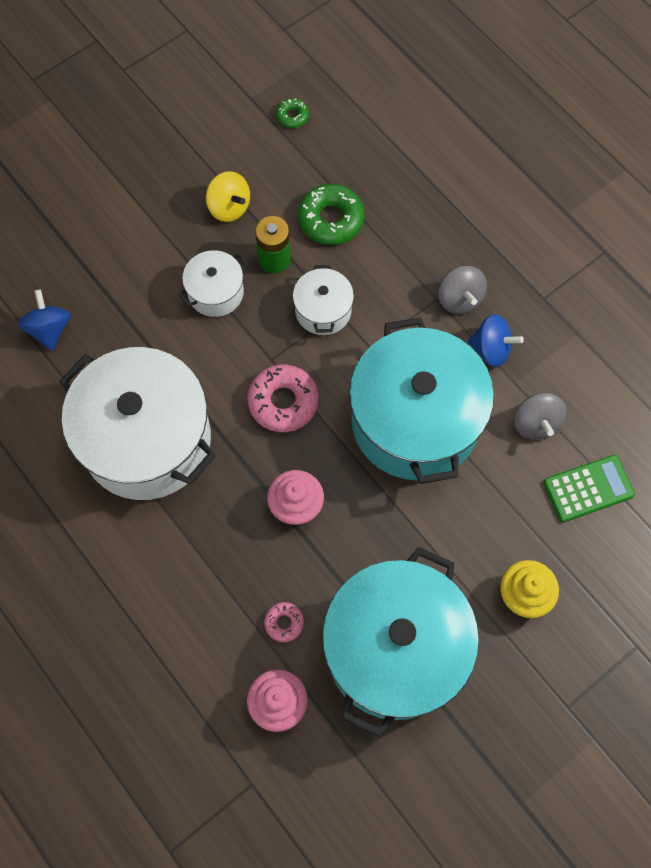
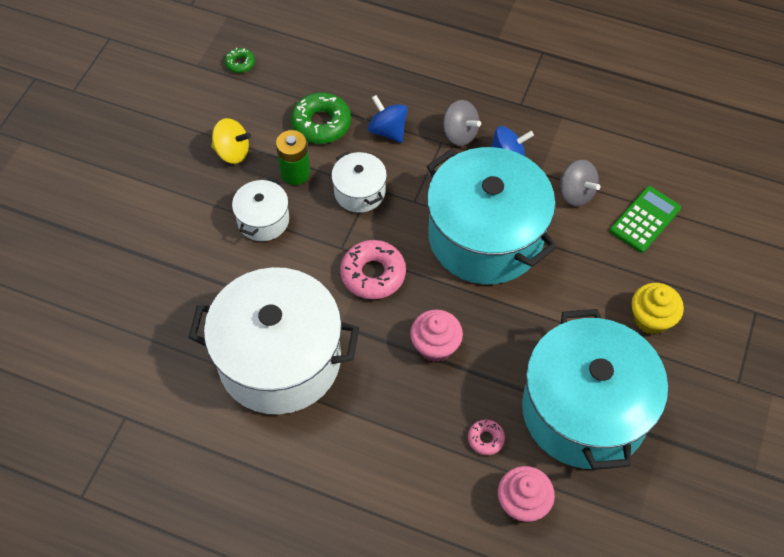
camera: 30 degrees left, 10 degrees down
(50, 329) = (138, 316): blue spinning top -> blue spinning top (388, 131)

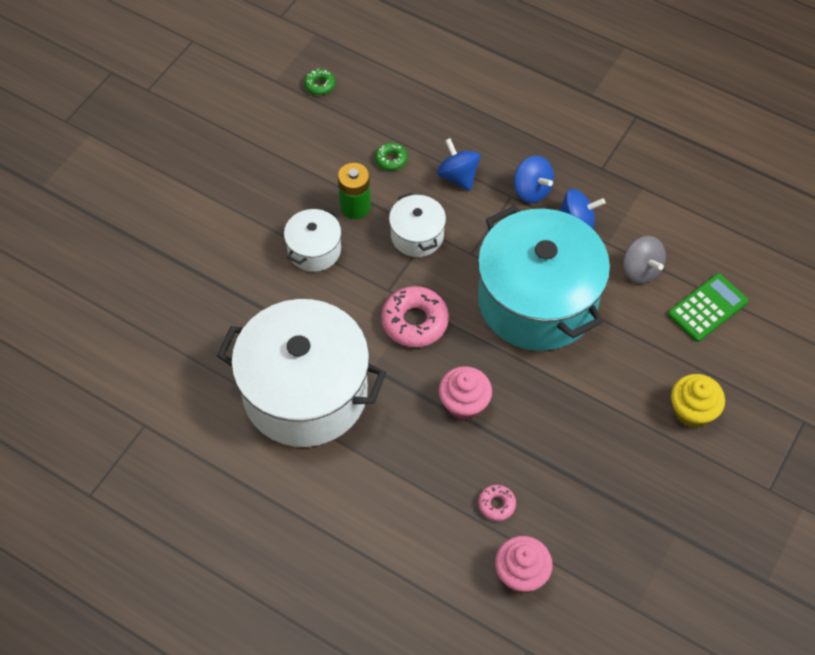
camera: 10 degrees right, 0 degrees up
(232, 152) = (295, 176): yellow spinning top -> none
(321, 124) = (391, 159): green donut -> green donut, size x0.52
(459, 134) = (531, 190): grey spinning top -> blue spinning top
(584, 411) = (603, 493): turquoise pot -> none

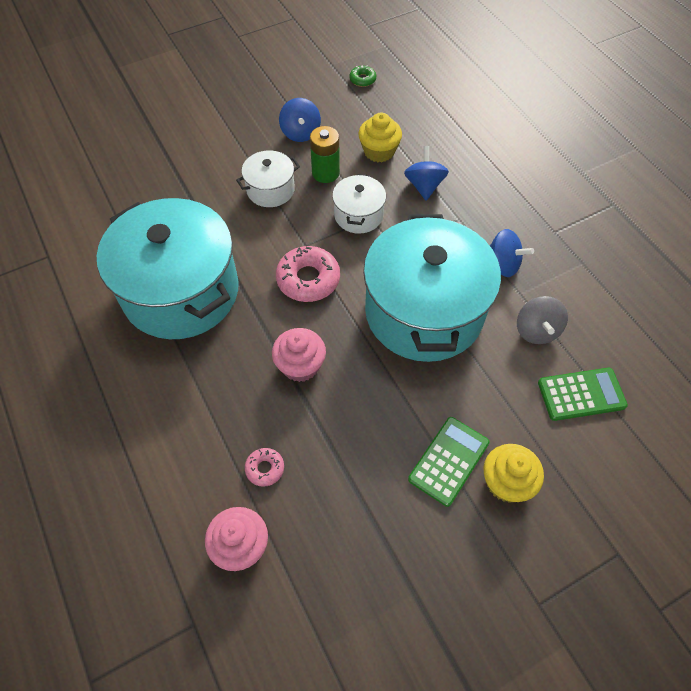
camera: 30 degrees right, 0 degrees up
(305, 392) = (181, 291): white pot -> turquoise pot
(391, 159) = (379, 151): green donut -> yellow cupcake
(531, 190) = (479, 223): blue spinning top -> blue spinning top (300, 133)
(638, 418) = (449, 461): none -> green calculator

